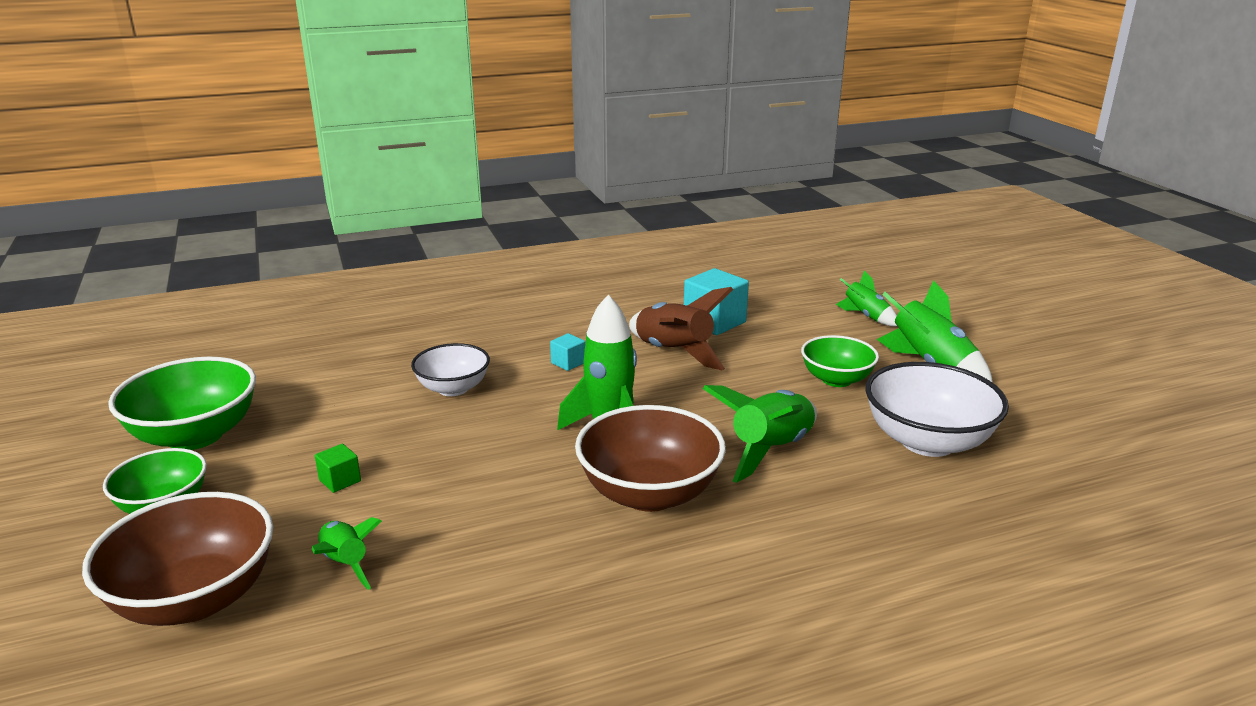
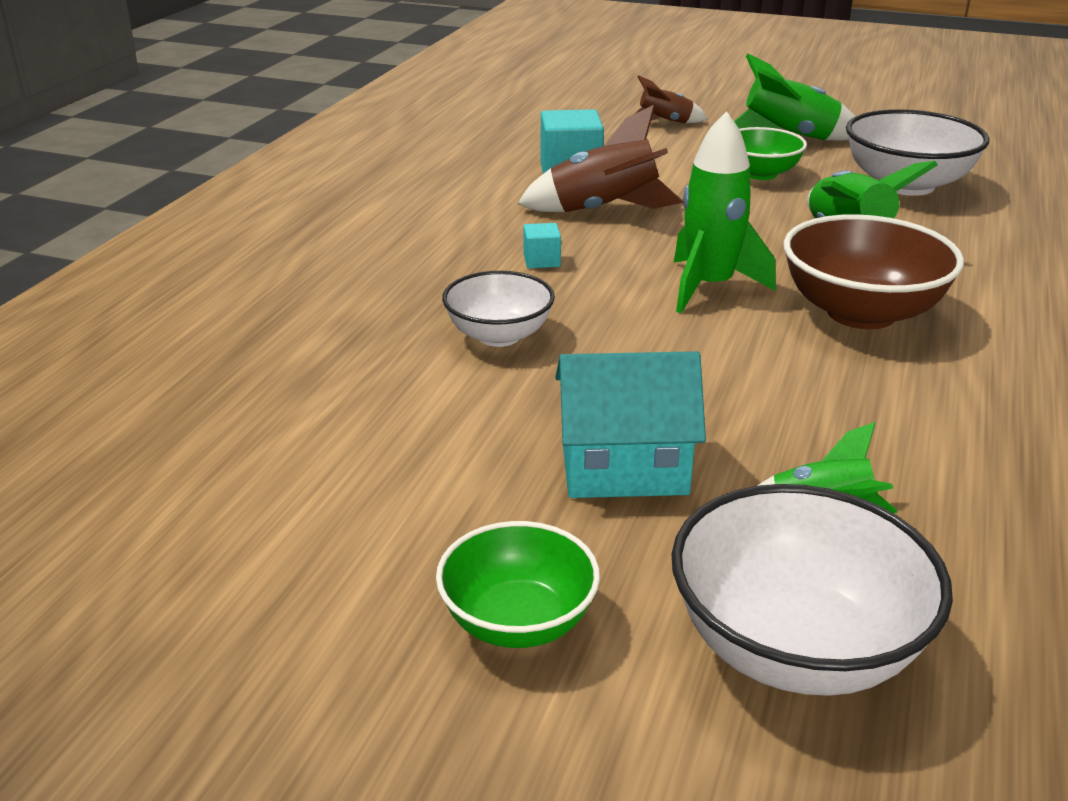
camera: 50 degrees left, 5 degrees up
(195, 435) = (342, 547): green bowl -> none
(195, 599) = (795, 647): brown bowl -> white bowl
(340, 480) = (624, 468): green cube -> turquoise house
(866, 316) = (665, 122): green rocket -> brown rocket

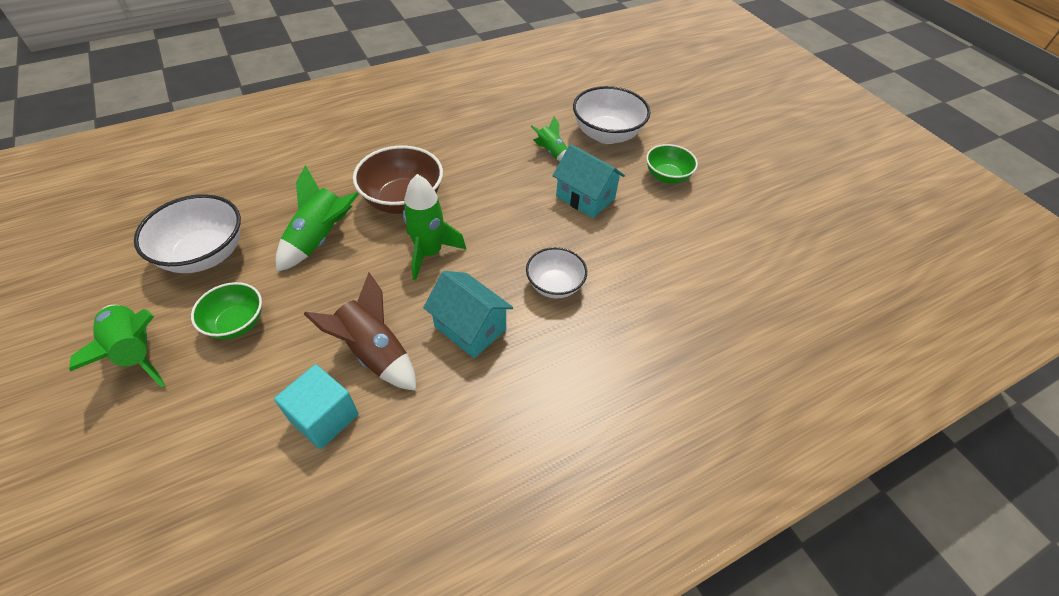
camera: 140 degrees left, 20 degrees up
(541, 261) = (470, 328): turquoise cube -> turquoise house
(665, 122) = (144, 449): brown rocket -> none

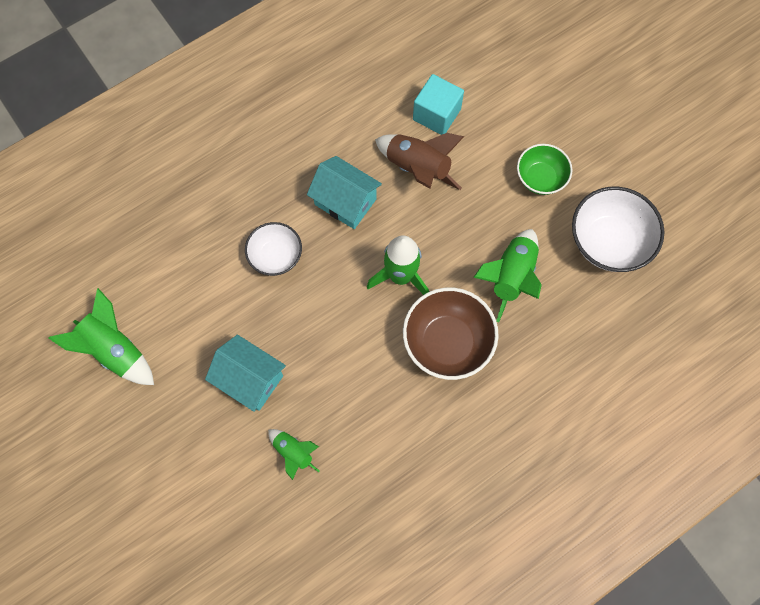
camera: 175 degrees right, 20 degrees up
(136, 352) = (604, 143): green rocket -> green rocket (115, 350)
(607, 134) = (225, 503): white bowl -> none
(667, 176) = (153, 432): green bowl -> none

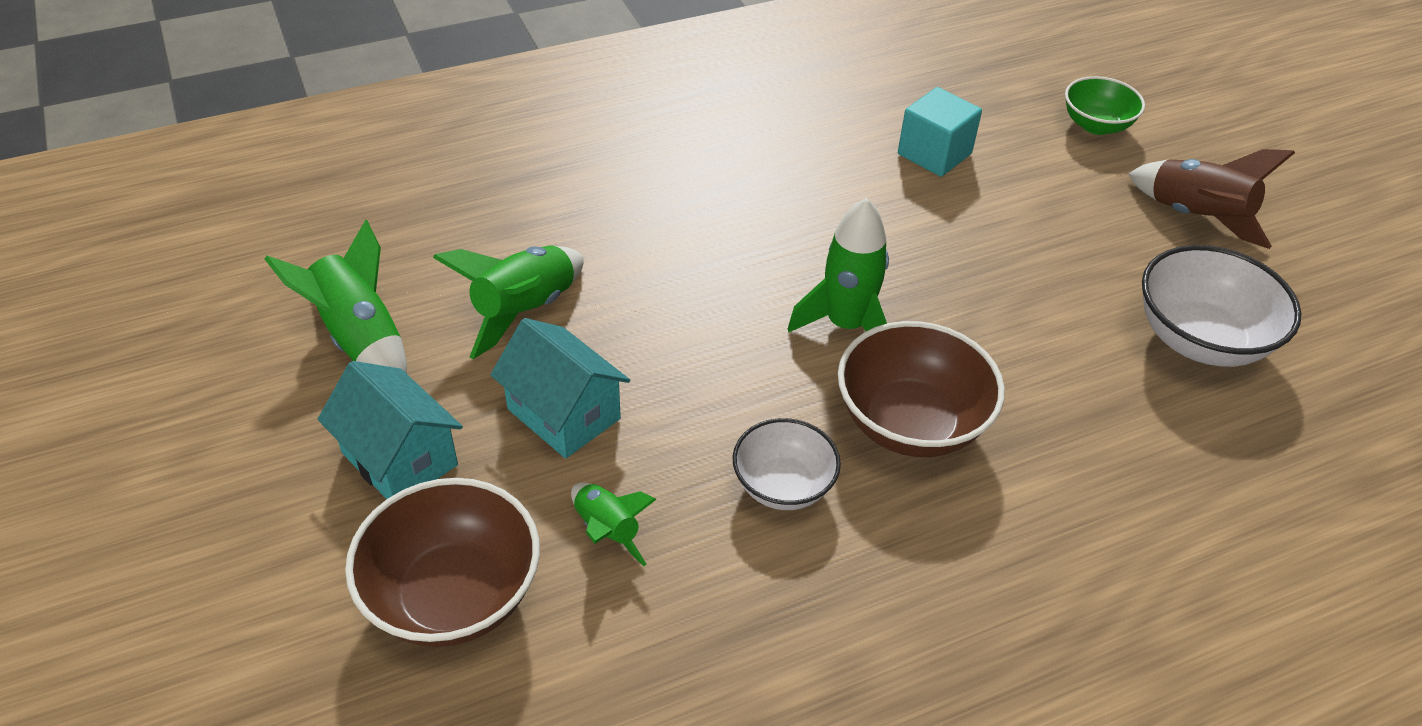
camera: 10 degrees right, 25 degrees down
(223, 511) = (454, 595): none -> brown bowl
(276, 256) = (652, 269): white bowl -> white bowl (783, 486)
(345, 202) = (776, 225): turquoise house -> turquoise house (399, 459)
(417, 168) = (895, 206): brown rocket -> brown rocket (1195, 217)
(511, 277) = (1030, 356): green rocket -> green rocket (524, 310)
(540, 178) = (1089, 246): green bowl -> green bowl (1096, 125)

